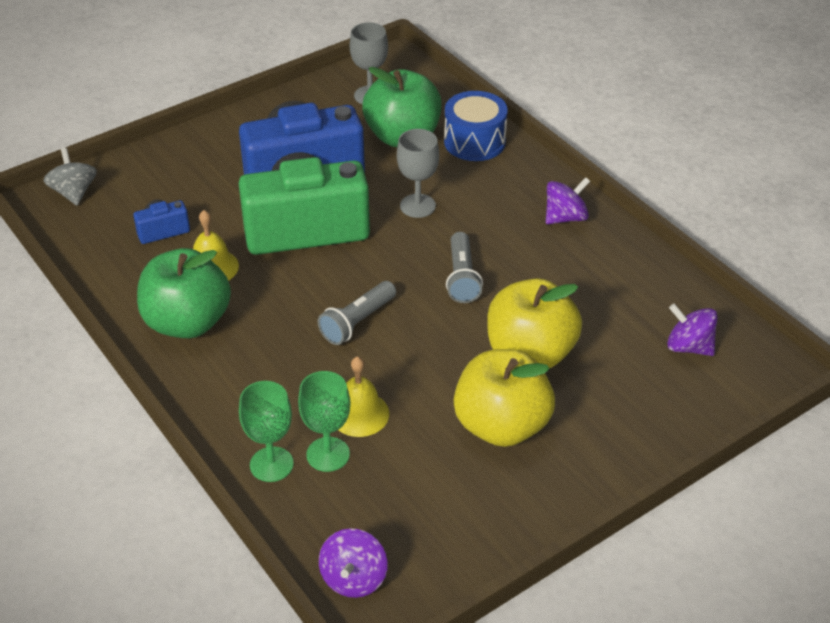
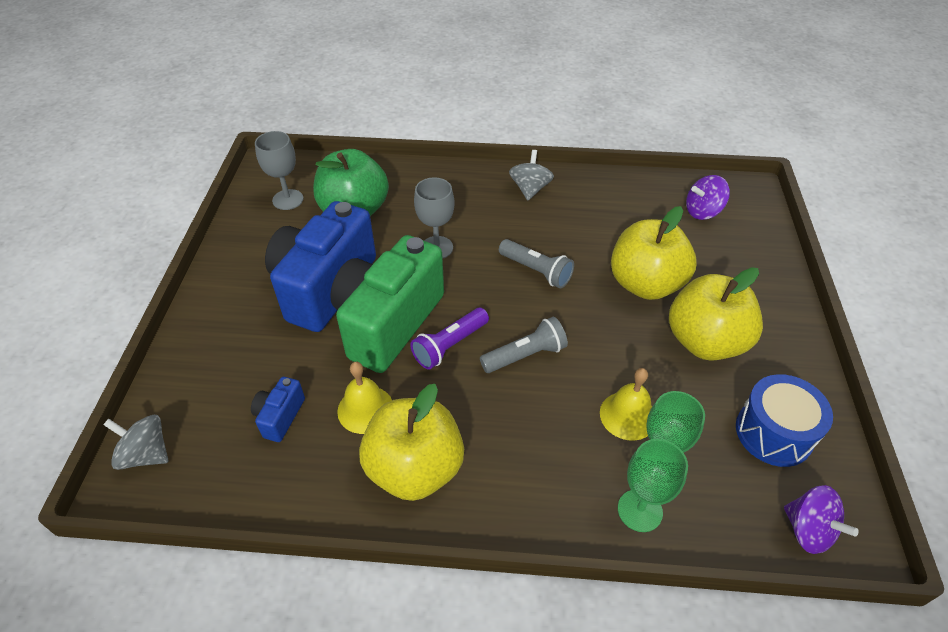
camera: 50 degrees left, 5 degrees up
(187, 322) = (415, 468): green apple -> yellow apple
(319, 274) = (449, 345): none -> purple flashlight
(357, 322) = (525, 355): grey flashlight -> grey flashlight turned 105 degrees counterclockwise
(474, 142) = (405, 182): blue drum -> blue drum (773, 433)
(565, 217) = (530, 189): purple spinning top -> grey spinning top

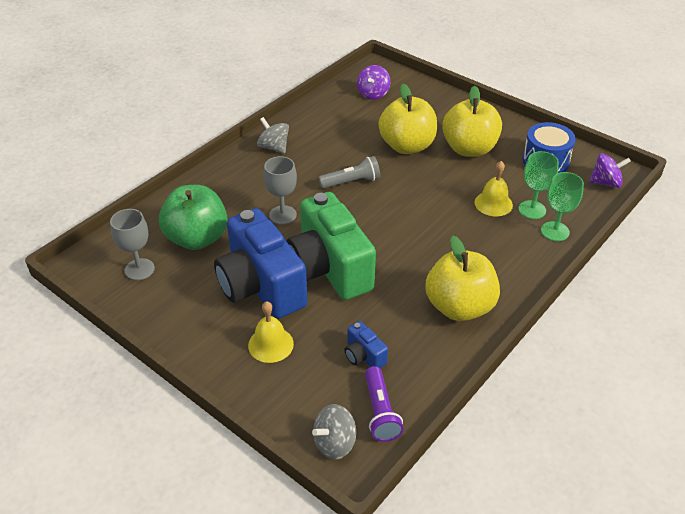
camera: 55 degrees left, 5 degrees down
(365, 409) = (394, 310): yellow bell -> yellow bell (270, 344)
(449, 345) = (377, 249): purple flashlight -> purple flashlight (380, 412)
(525, 355) = (416, 220): grey flashlight -> none

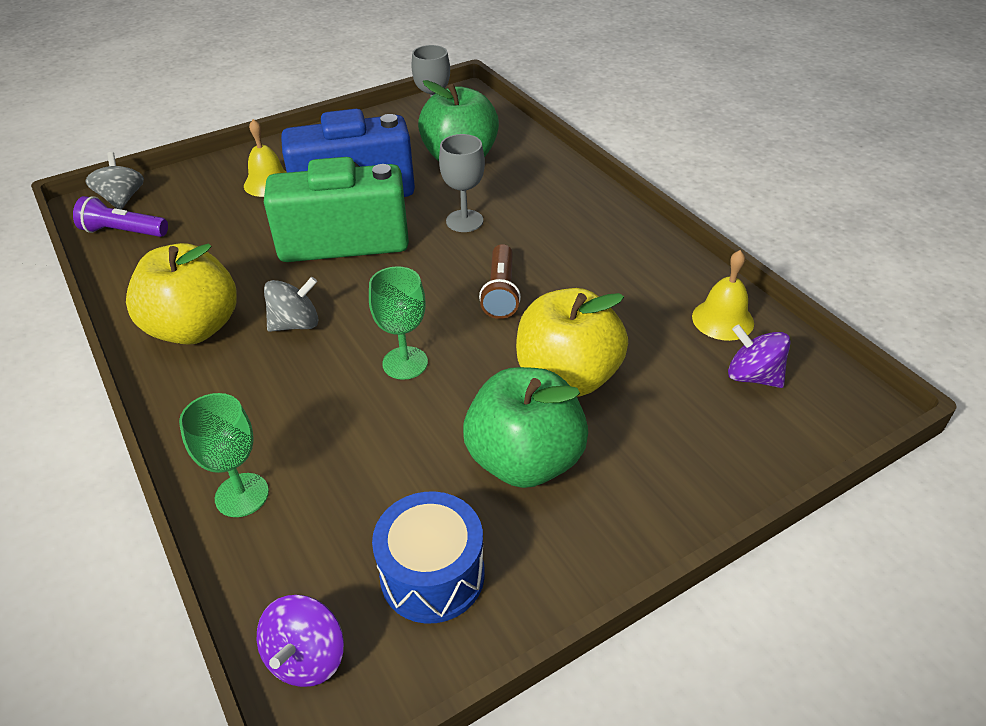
camera: 110 degrees right, 0 degrees up
(274, 147) = (618, 236): grey spinning top -> grey spinning top (295, 324)
(352, 182) = (500, 292): grey flashlight -> brown flashlight
(364, 356) = (198, 236): blue camera -> none
(469, 149) = (524, 460): yellow apple -> green apple
(493, 203) = (359, 438): yellow bell -> yellow bell (722, 319)
(532, 210) = (311, 486): green goblet -> green goblet (405, 363)

